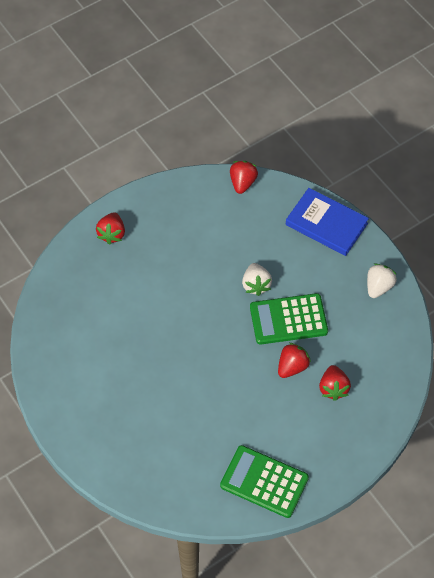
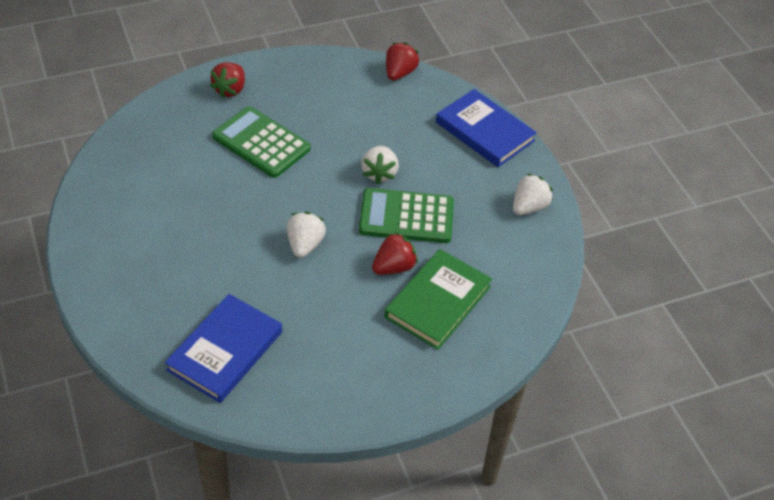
camera: 10 degrees right, 10 degrees down
(191, 469) = (225, 351): none -> blue book
(219, 364) = (305, 244): none -> white strawberry
(264, 482) = (312, 387): green calculator -> green calculator (261, 143)
(333, 388) = (438, 302): red strawberry -> green book

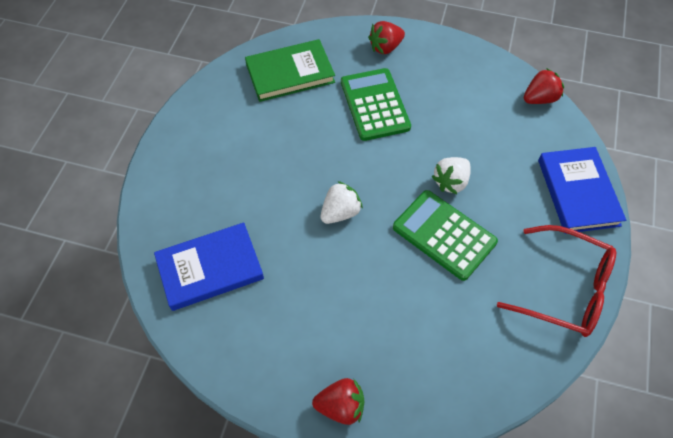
camera: 40 degrees right, 10 degrees up
(394, 267) = (397, 275): red strawberry -> red strawberry (341, 406)
(438, 302) = (410, 331): green book -> green book (290, 73)
(529, 207) = (565, 289): white strawberry -> red glasses

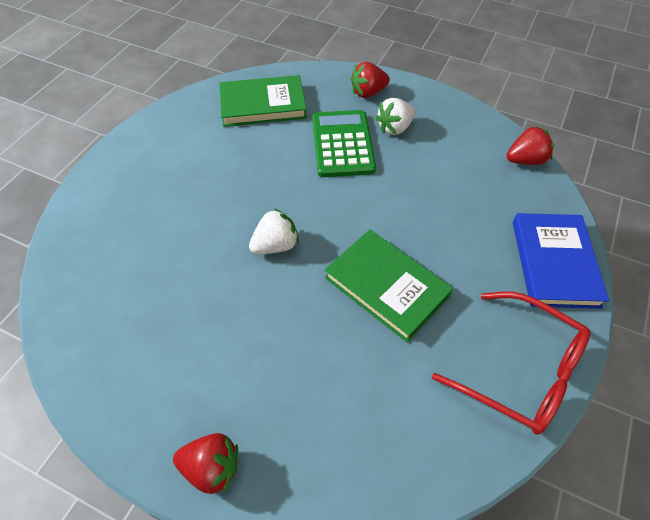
camera: 10 degrees right, 5 degrees down
(210, 268) = (115, 283): blue book -> none
(444, 235) = (386, 286): green calculator -> green book
(451, 182) = (407, 231): white strawberry -> white strawberry (395, 128)

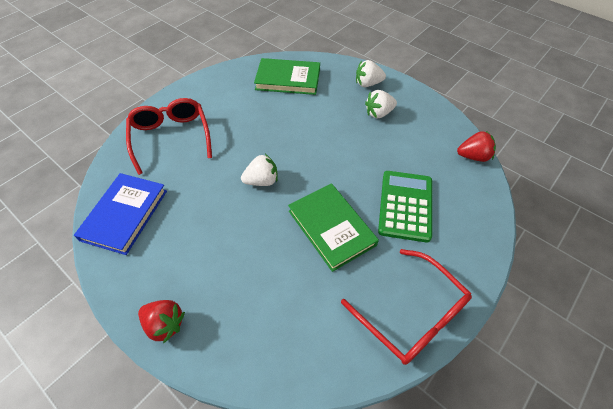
camera: 15 degrees right, 0 degrees up
(129, 213) = (171, 137): none -> red glasses
(342, 144) = (335, 118): green calculator -> green calculator (405, 206)
(368, 93) = (368, 84): red strawberry -> white strawberry
(554, 263) = (468, 239): blue book -> blue book (125, 215)

